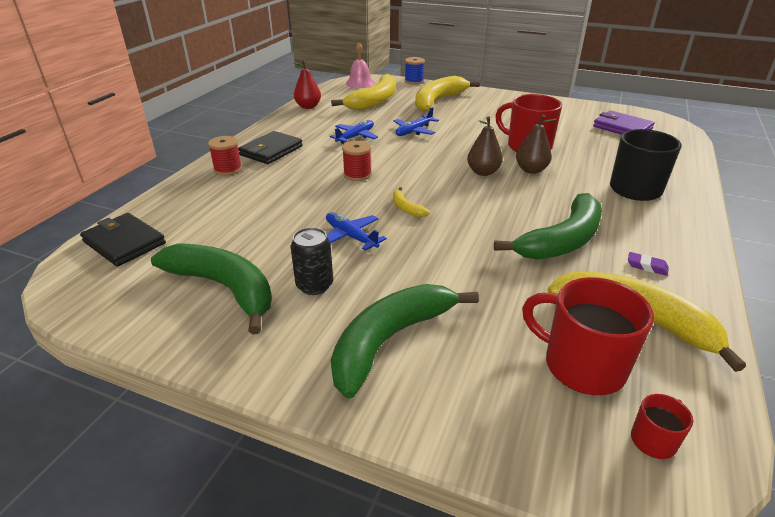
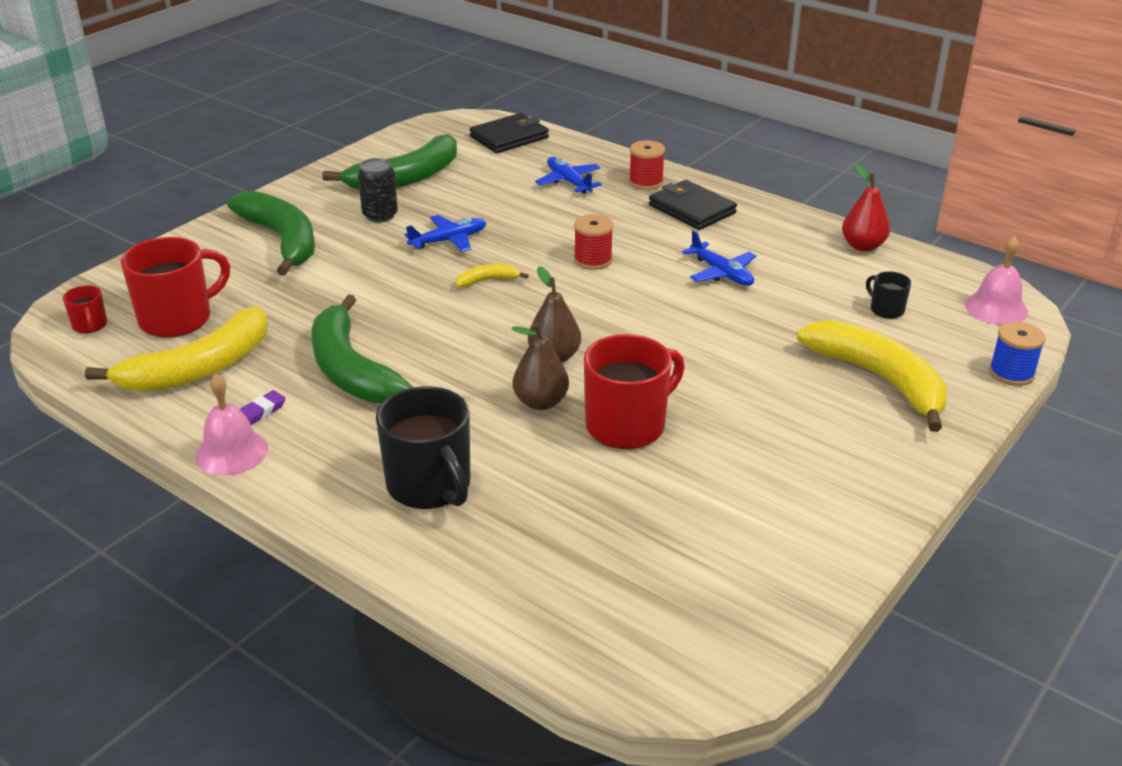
camera: 105 degrees right, 0 degrees up
(374, 101) = (886, 310): yellow banana -> black mug
(414, 131) = (729, 326): blue plane -> blue plane (569, 182)
(622, 128) = (677, 584): purple wallet -> none
(699, 266) = (231, 452): none -> pink bell

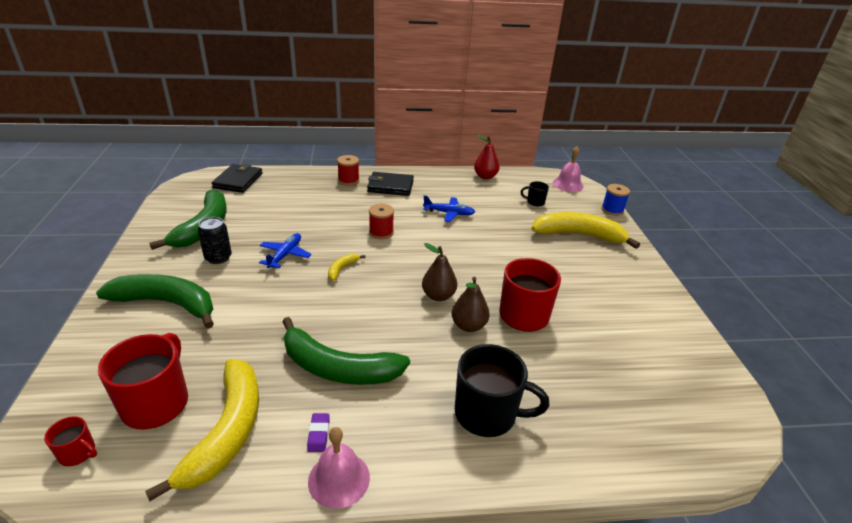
camera: 45 degrees left, 0 degrees up
(569, 182) = (308, 194): blue plane -> none

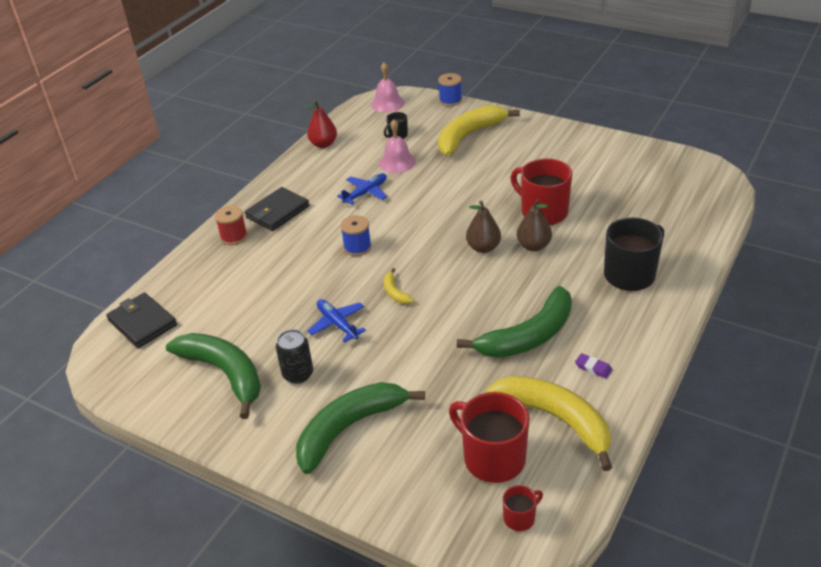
camera: 50 degrees left, 5 degrees up
(339, 479) = (641, 369): pink bell -> pink bell (397, 162)
(381, 232) = (357, 247): red spool -> blue spool

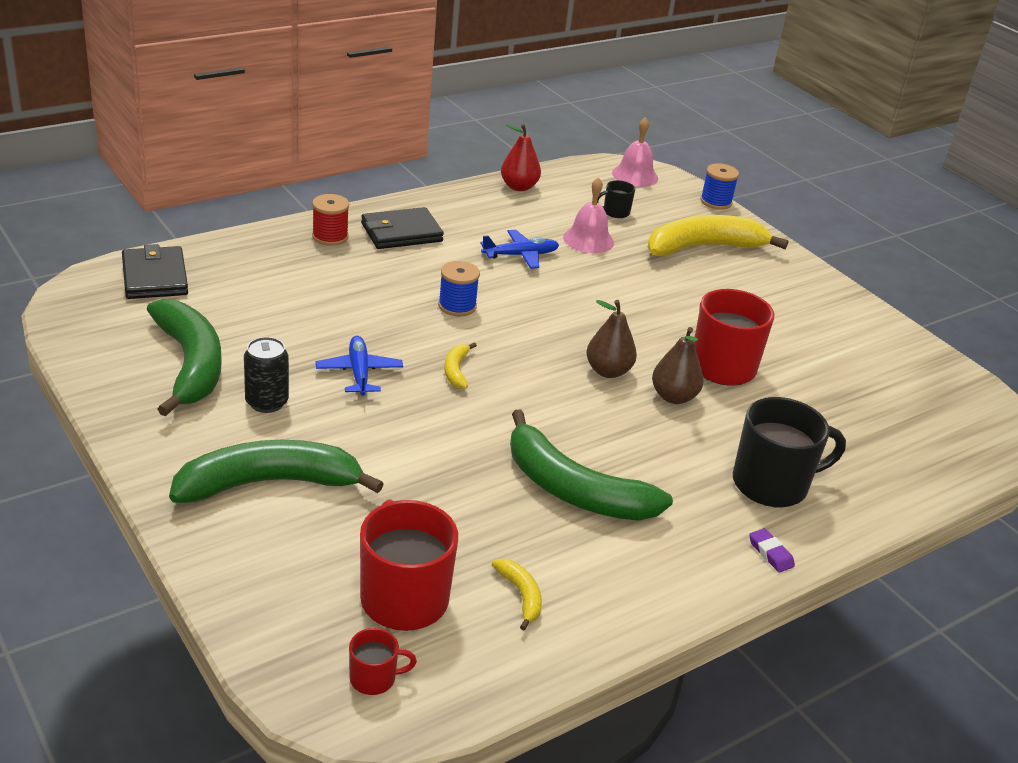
camera: 20 degrees right, 5 degrees down
(528, 336) = (574, 490): green banana -> green banana turned 45 degrees clockwise
(555, 419) = (521, 595): yellow banana -> yellow banana, size x0.43
(593, 368) = (623, 563): purple eraser -> purple eraser (770, 553)

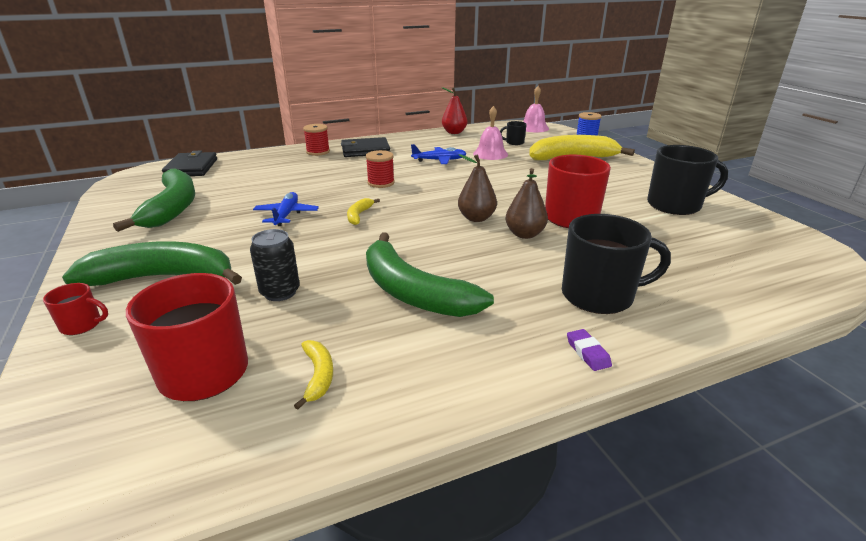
camera: 15 degrees right, 5 degrees down
(267, 402) = (206, 229): black can -> black can (280, 292)
(374, 678) = (116, 448): red mug -> red mug (82, 325)
(457, 306) = (381, 183): blue spool -> red spool
(843, 341) = (675, 205): none -> black mug

